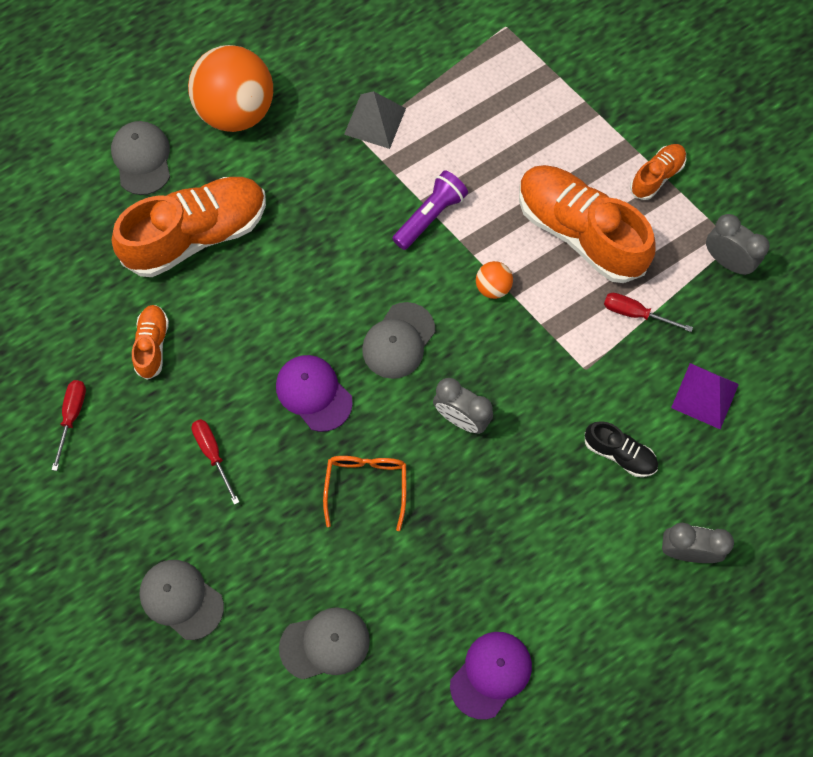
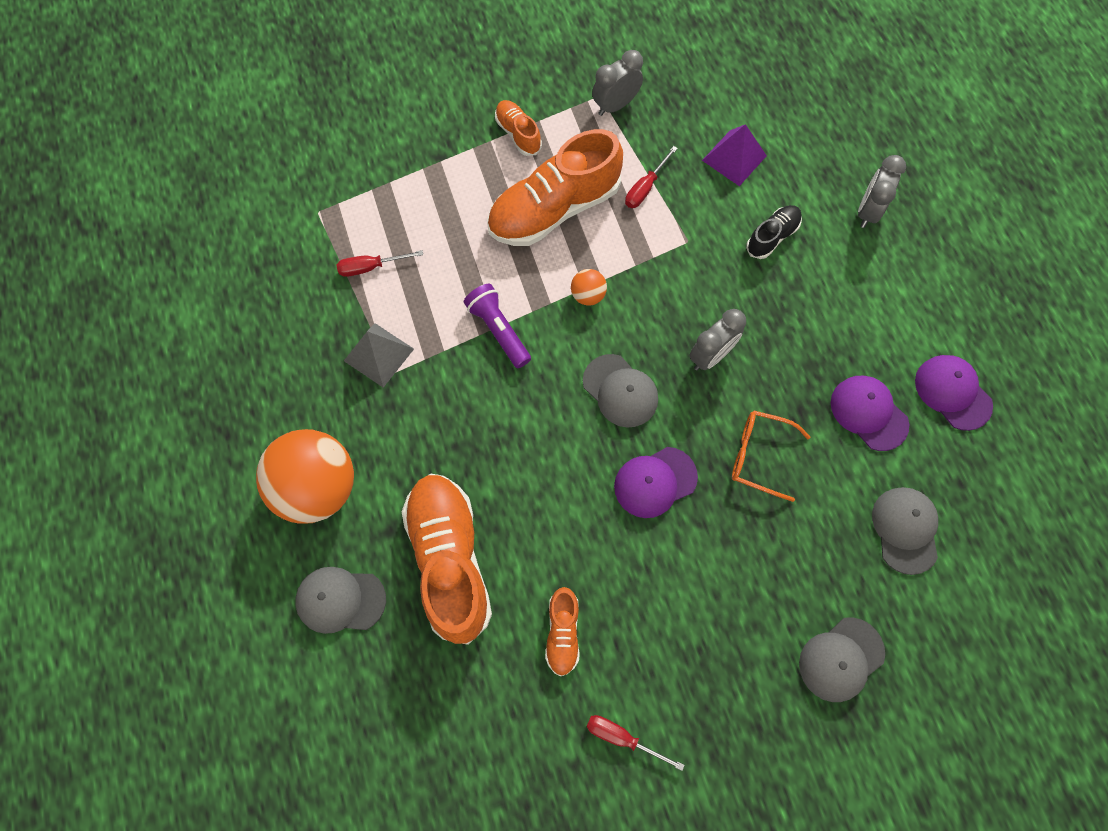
camera: 75 degrees left, 0 degrees up
(152, 345) = (562, 633): orange shoe -> orange shoe turned 105 degrees counterclockwise
(213, 454) = (696, 595): red screwdriver -> red screwdriver (371, 267)
(442, 588) = (868, 413): none -> purple cap

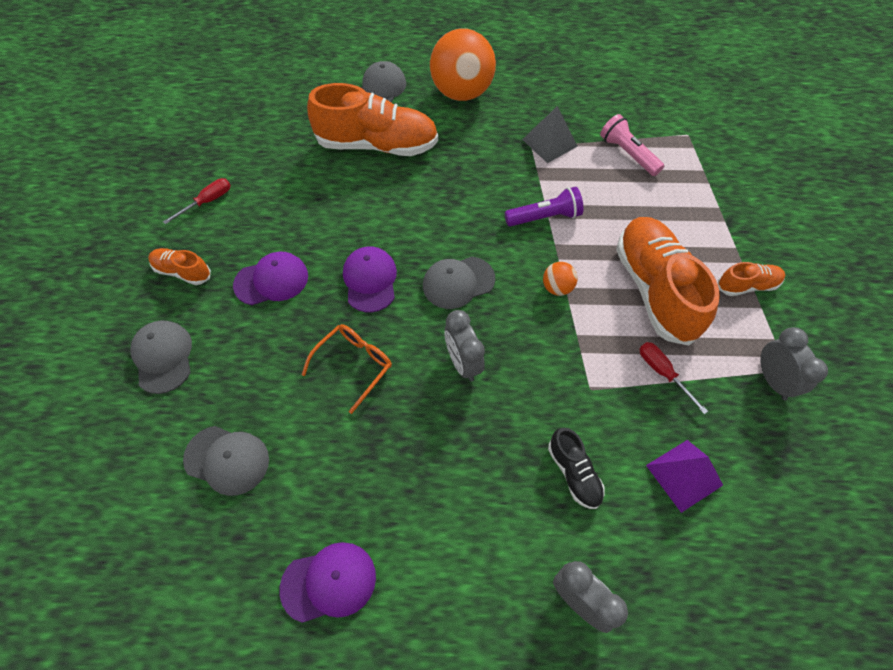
camera: 110 degrees right, 10 degrees down
(371, 267) = (628, 154): red screwdriver -> pink flashlight
(562, 633) = (293, 190): orange shoe -> orange shoe (183, 272)
(868, 413) = (347, 480): purple cap -> purple cap (271, 280)

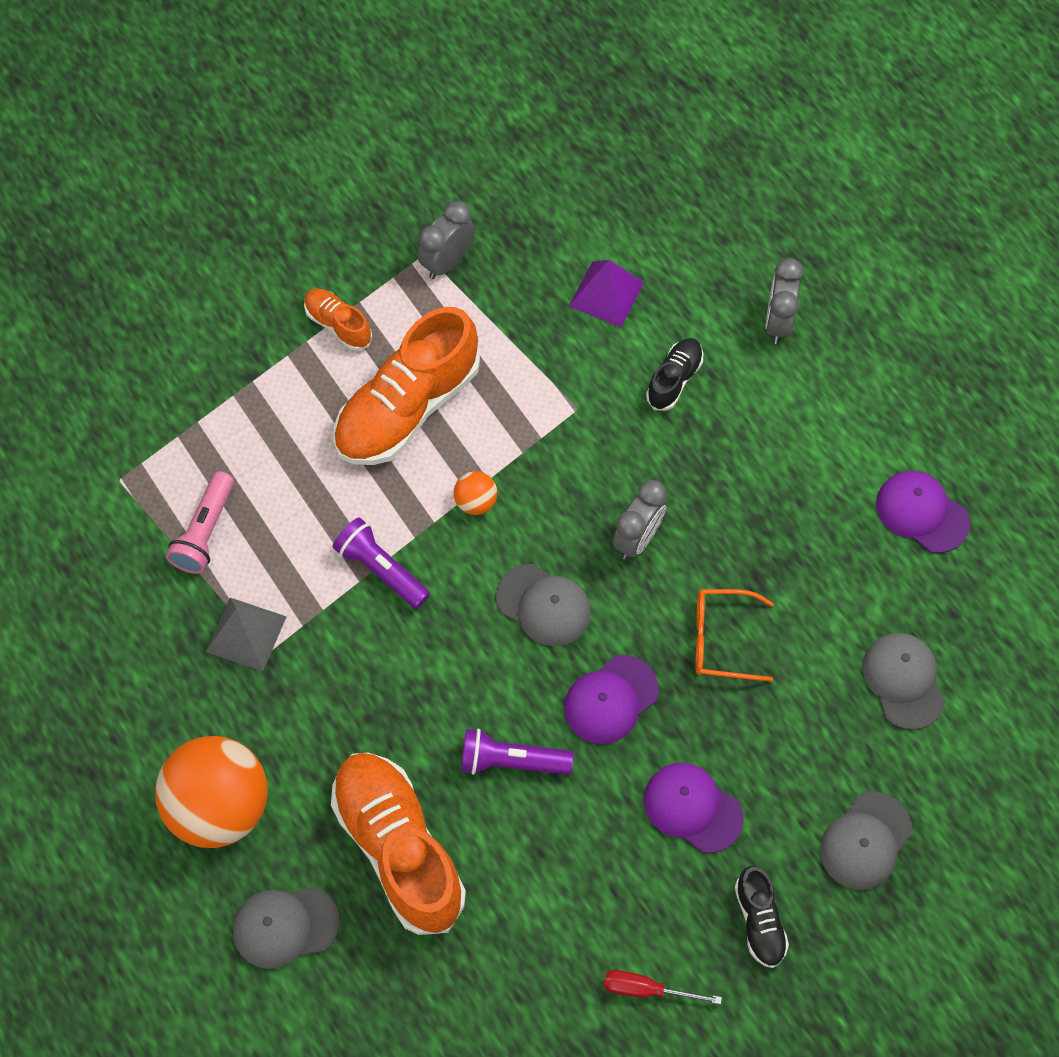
camera: 125 degrees left, 5 degrees up
(183, 272) = (759, 921): orange shoe -> black shoe
(378, 213) = (511, 761): none -> purple flashlight
(662, 373) = (510, 356): red screwdriver -> none

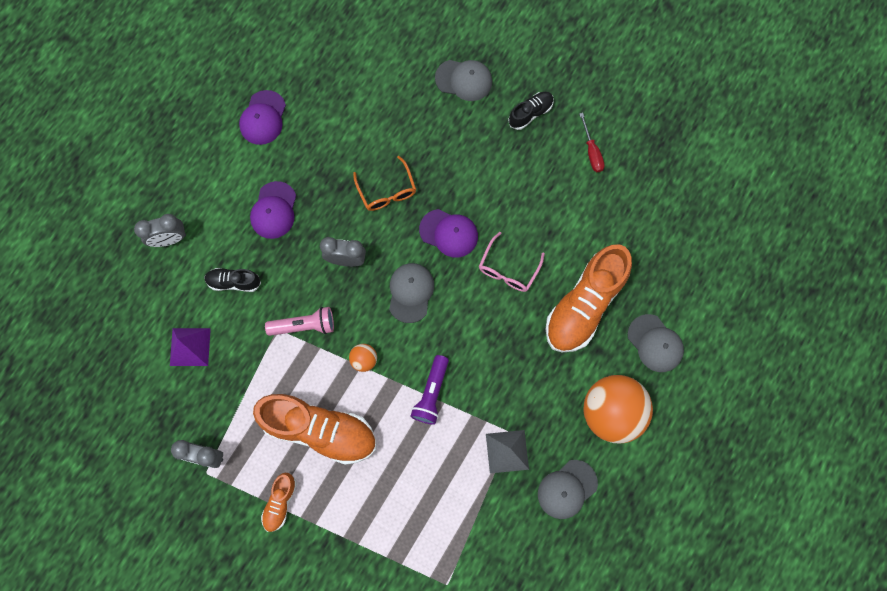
camera: 115 degrees left, 10 degrees up
(205, 531) = (456, 511): pink flashlight -> pink flashlight (304, 325)
(511, 761) = (508, 269): purple flashlight -> pink glasses
(692, 808) = (488, 168): purple cap -> purple cap (274, 210)
(903, 681) = (367, 92): grey cap -> grey cap (567, 489)

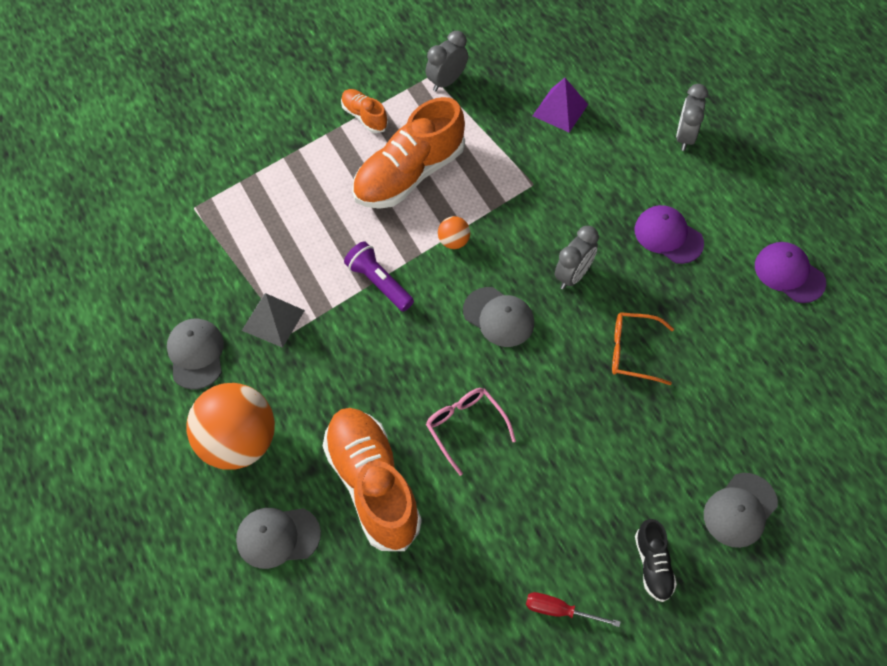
camera: 120 degrees right, 15 degrees down
(234, 282) = (606, 169): black shoe -> none
(304, 325) = (523, 207): pink flashlight -> none
(449, 233) = (545, 388): purple cap -> none

